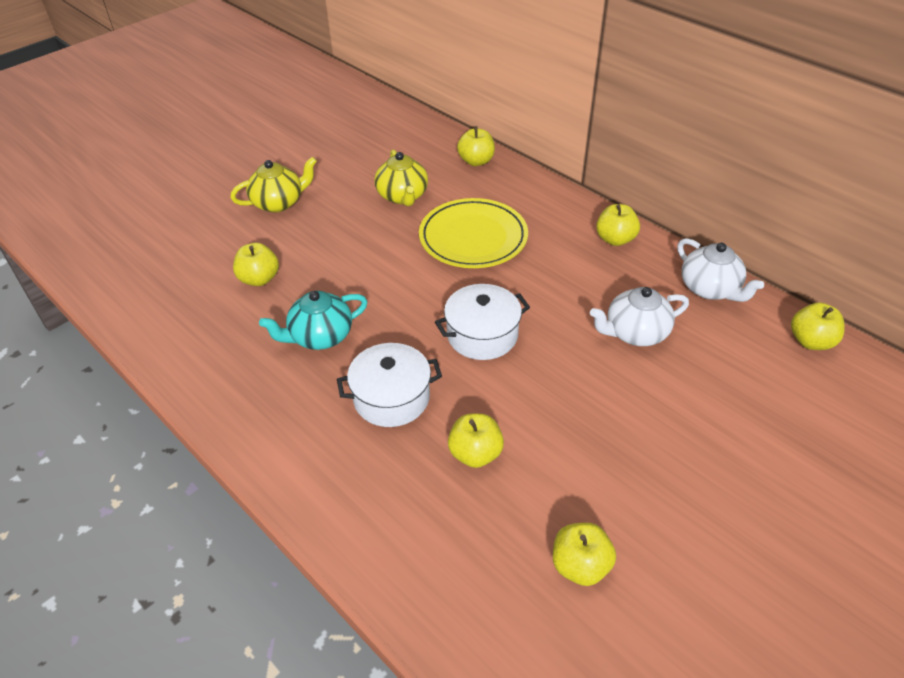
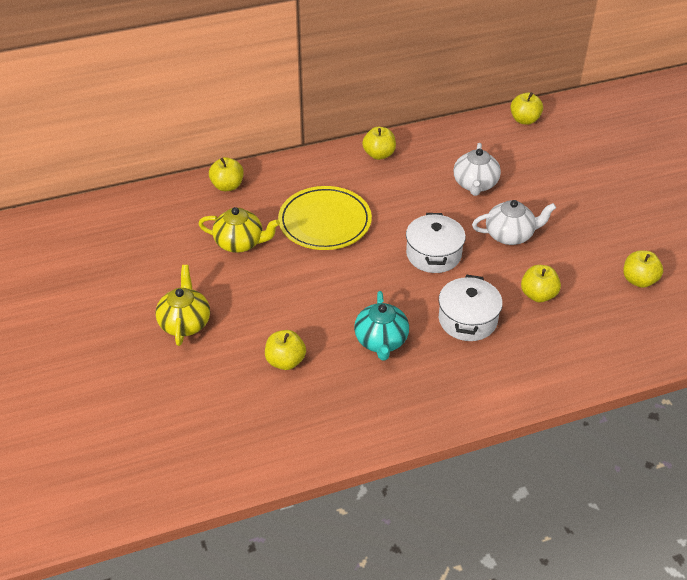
camera: 65 degrees left, 0 degrees up
(710, 289) = (456, 136): white teapot -> white teapot (510, 235)

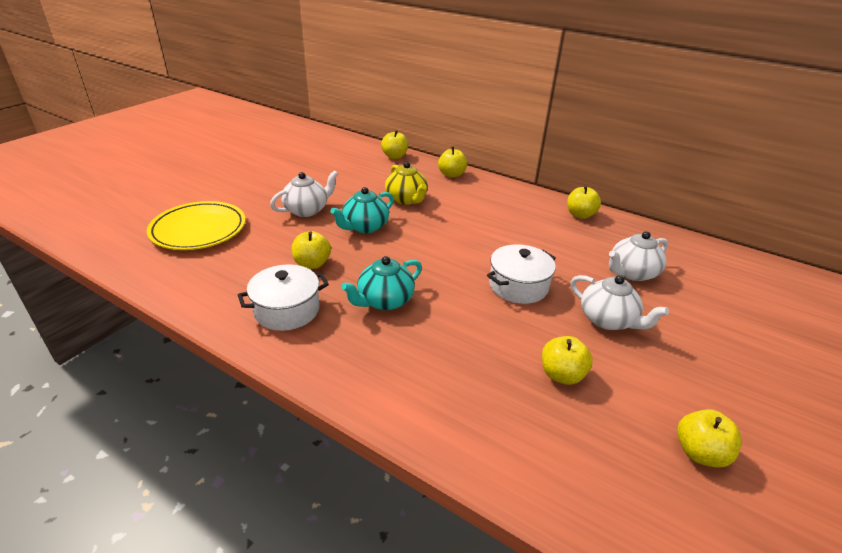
camera: 50 degrees right, 10 degrees down
(185, 322) = (307, 210): yellow teapot -> white teapot
(259, 297) = (364, 227): none -> turquoise teapot
(325, 222) = (475, 222): yellow plate -> yellow plate (198, 230)
(467, 320) = (468, 340): white pot -> white pot (287, 310)
(524, 120) = (754, 266): yellow apple -> yellow apple (394, 156)

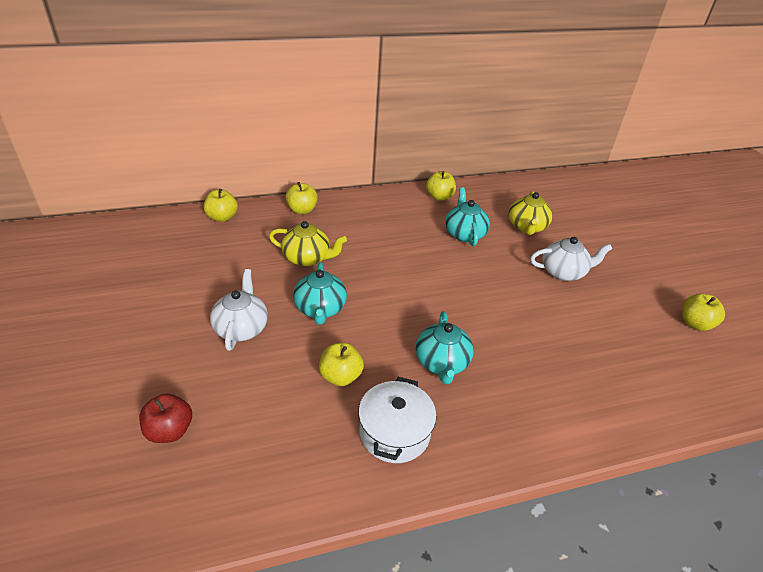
camera: 50 degrees left, 5 degrees up
(198, 230) = (170, 431): yellow plate -> red apple
(518, 286) = (492, 283): white pot -> none
(556, 246) = (464, 234): none -> turquoise teapot
(562, 375) = (598, 329): yellow apple -> none
(632, 273) = (526, 227): white teapot -> yellow teapot

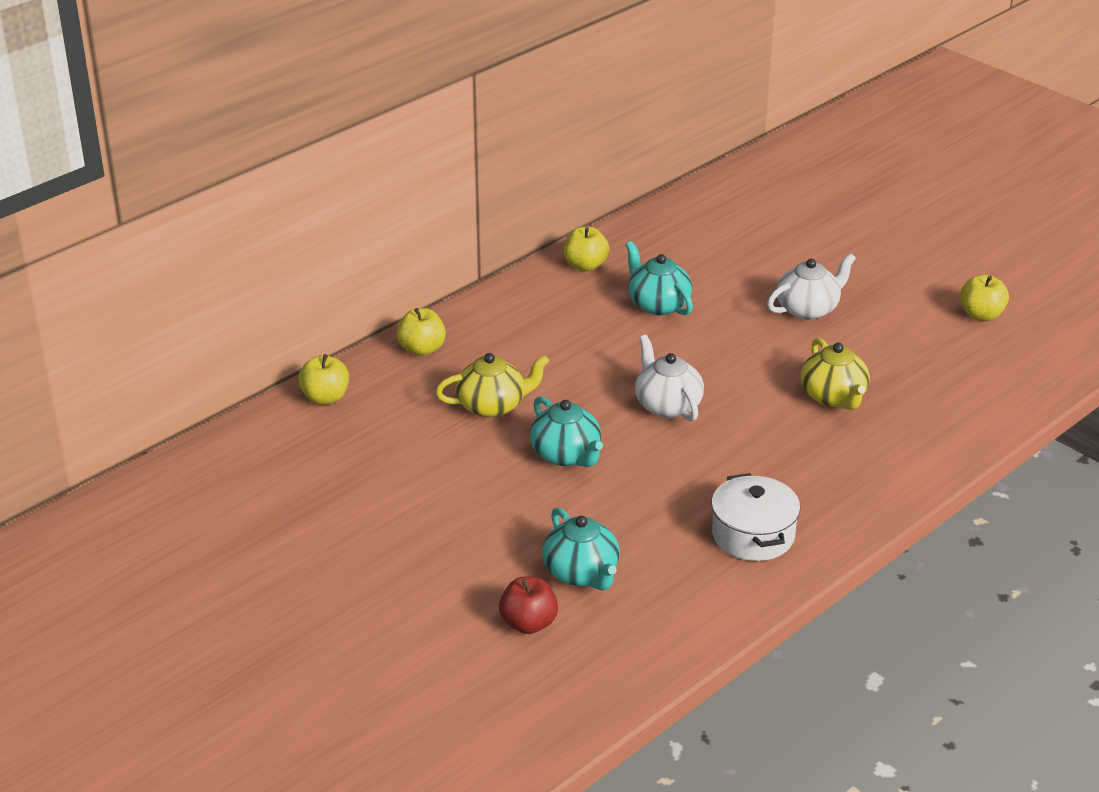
camera: 25 degrees left, 5 degrees down
(241, 328) = (497, 508): white teapot -> white teapot (667, 405)
(340, 376) = (654, 510): yellow apple -> none
(442, 363) = (748, 456): turquoise teapot -> turquoise teapot (582, 573)
(526, 227) = (727, 268): yellow teapot -> yellow teapot (834, 397)

